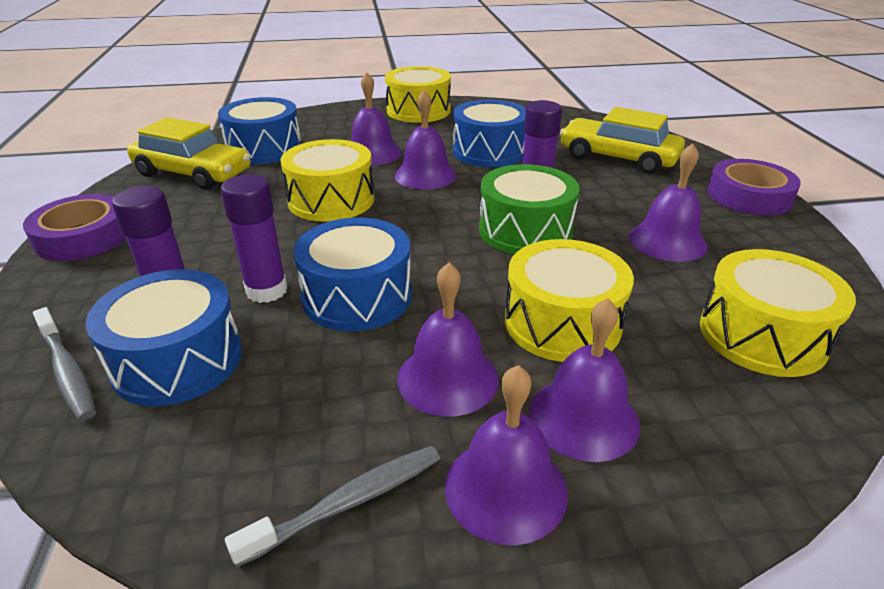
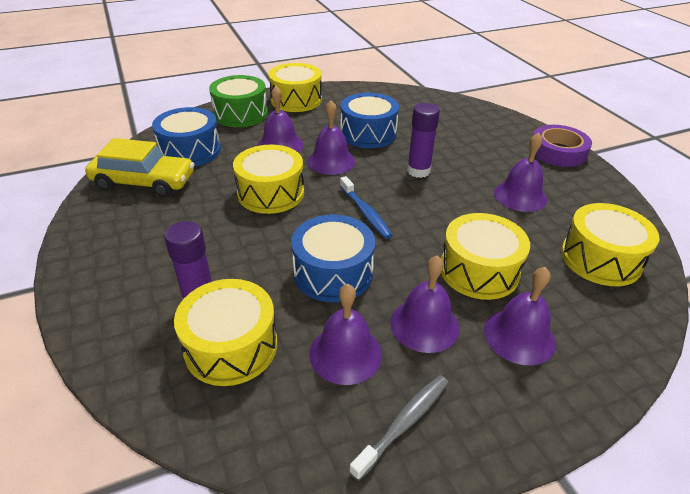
camera: 15 degrees left, 5 degrees up
(67, 371) = (152, 371): grey toothbrush -> none
(83, 236) = (87, 254): purple tape -> none
(177, 360) = (231, 346): blue drum -> yellow drum
(266, 290) = (264, 279): purple glue stick -> none
(438, 235) = (365, 213): none -> blue toothbrush
(505, 488) = (493, 393): purple bell -> purple bell (345, 353)
(525, 231) = (424, 201): green drum -> green drum (240, 114)
(618, 158) = (461, 129): yellow car -> none

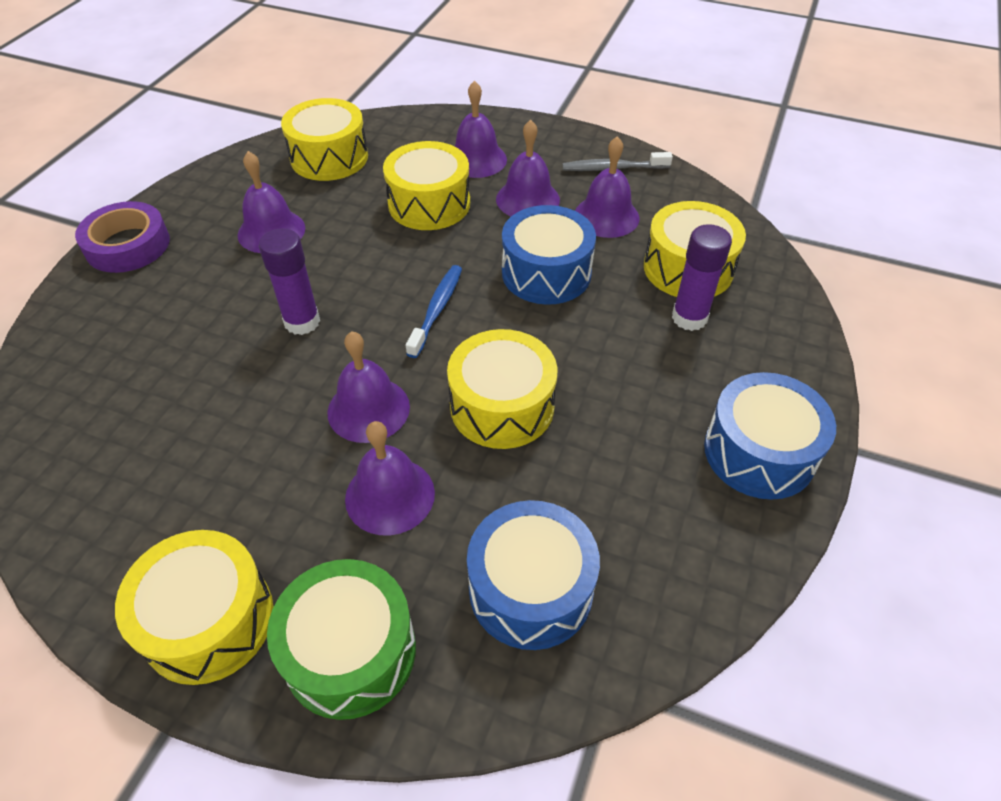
camera: 135 degrees left, 10 degrees up
(144, 182) = (651, 552): yellow car -> none
(368, 133) = (248, 428): blue drum -> blue drum (759, 452)

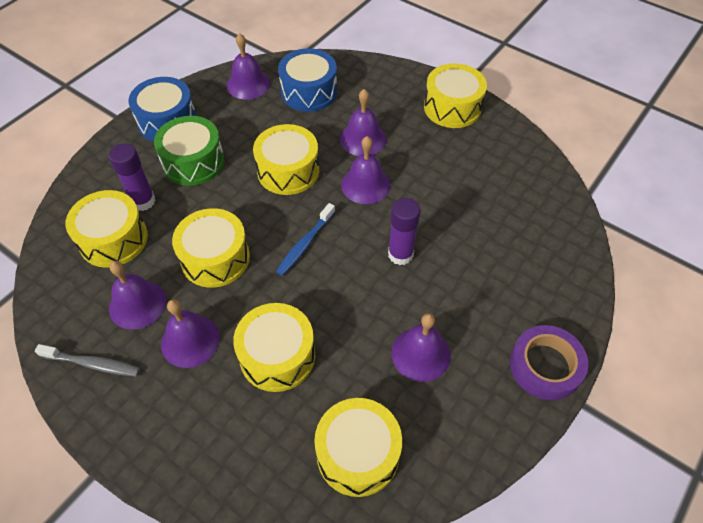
camera: 165 degrees left, 5 degrees up
(350, 651) = (391, 87): green drum -> green drum (193, 162)
(476, 159) = (211, 411): purple bell -> purple bell (248, 84)
(546, 273) = (215, 258): blue drum -> yellow drum

